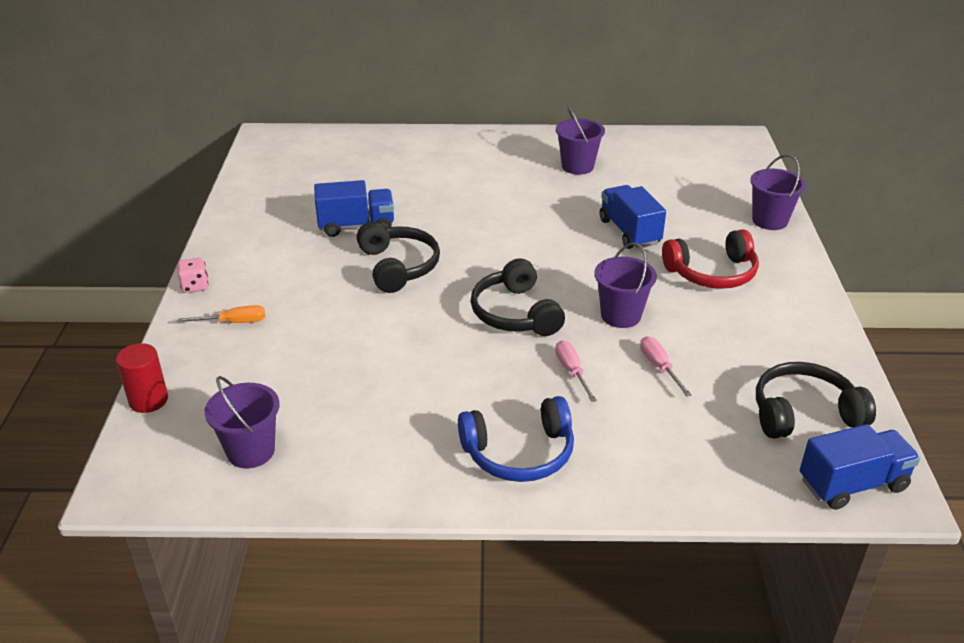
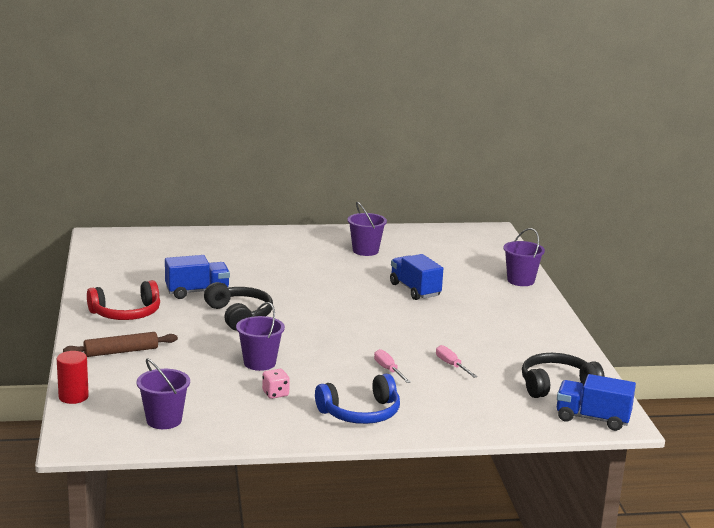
camera: 10 degrees left, 15 degrees down
(195, 286) = (80, 331): pink dice -> pink dice (275, 394)
(234, 322) = (121, 352): orange screwdriver -> brown rolling pin
(515, 313) = (338, 339): black headphones -> none
(621, 315) = (418, 338): purple bucket -> purple bucket (259, 363)
(712, 273) = (482, 312): red headphones -> red headphones (126, 313)
(852, 484) = (592, 419): blue truck -> blue truck turned 135 degrees counterclockwise

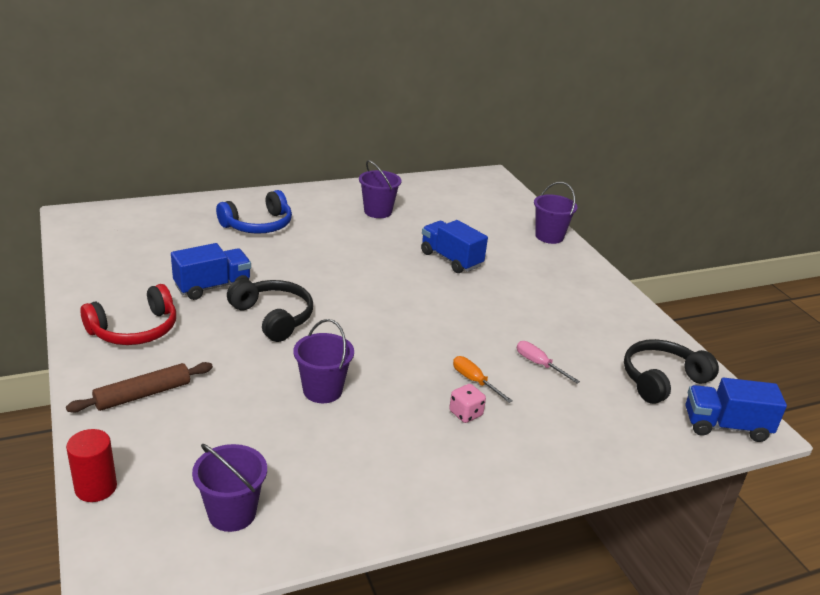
camera: 15 degrees left, 10 degrees up
(275, 394) = (359, 440): pink dice -> pink dice (465, 413)
(361, 413) = (474, 459): blue headphones -> blue headphones (258, 225)
(388, 370) = (474, 381): pink screwdriver -> orange screwdriver

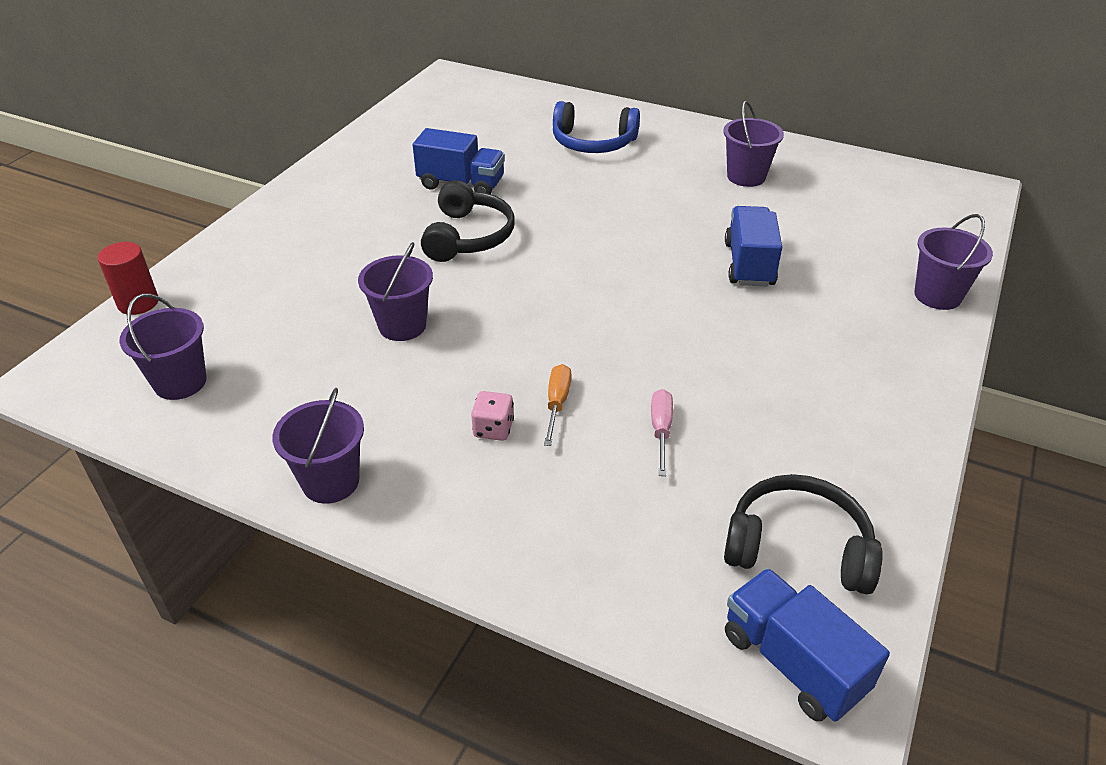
camera: 50 degrees right, 10 degrees up
(135, 330) = (346, 193): red headphones -> none
(143, 395) = (271, 250): brown rolling pin -> none
(430, 498) = (330, 481): none -> purple bucket

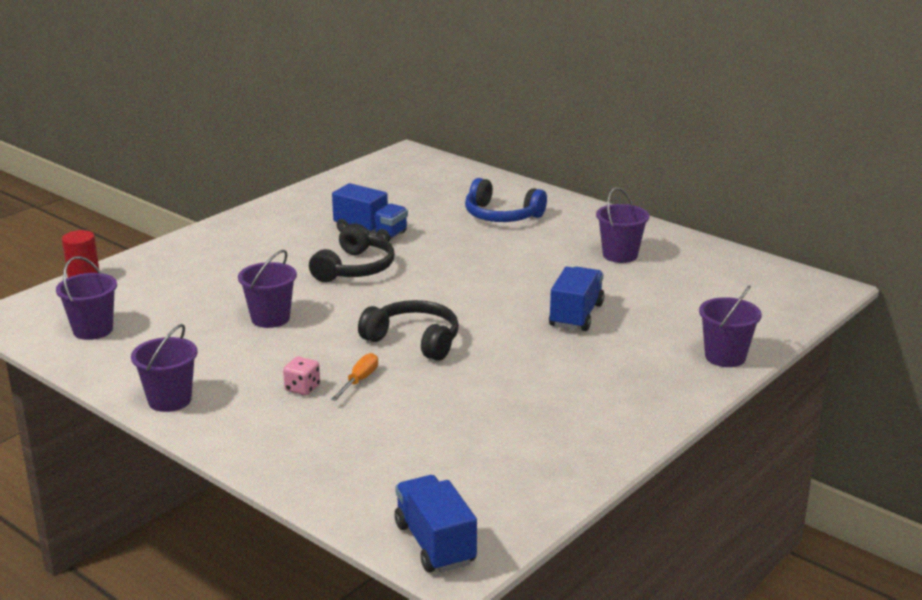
camera: 15 degrees right, 15 degrees down
(661, 430) = (428, 407): pink screwdriver -> none
(798, 547) = (485, 487): black headphones -> black headphones (414, 340)

